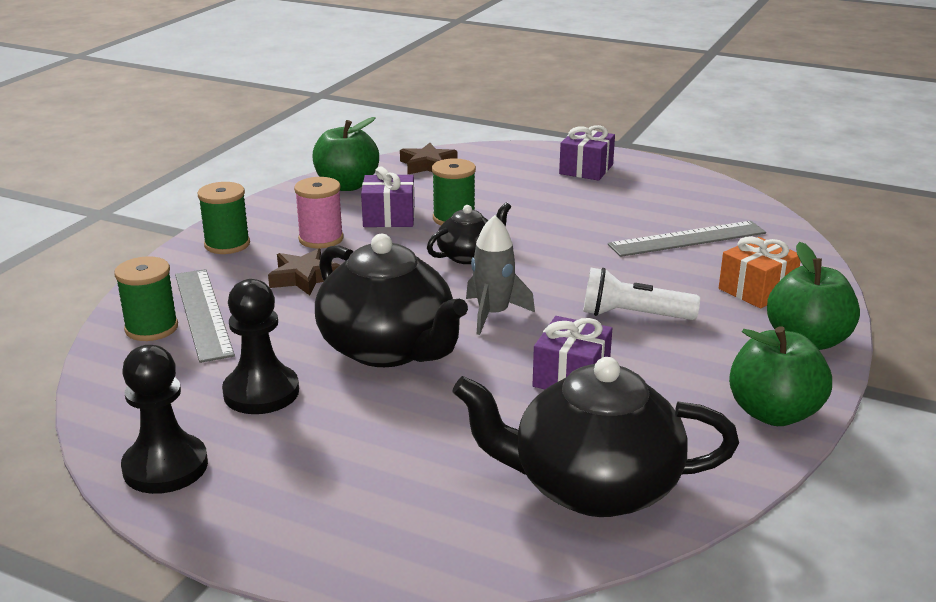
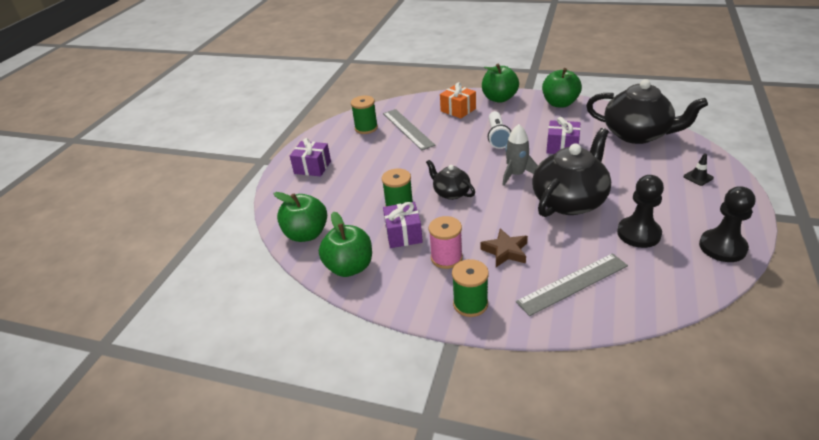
camera: 95 degrees left, 10 degrees up
(151, 328) = (604, 302): green spool -> green spool (366, 128)
(380, 517) = (698, 177): none -> black traffic cone
(428, 165) = (306, 234): brown star -> green apple
(592, 487) = (637, 134): black teapot -> black teapot turned 60 degrees counterclockwise

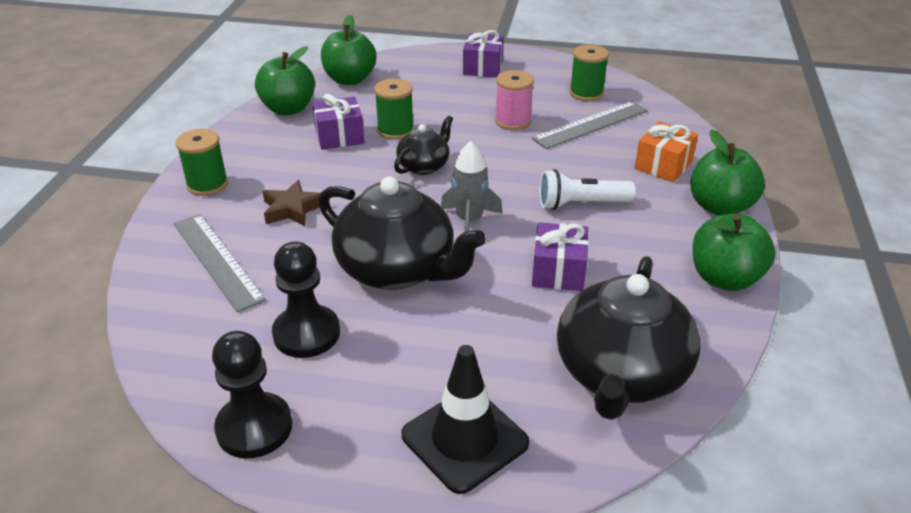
camera: 80 degrees right, 0 degrees up
(446, 258) = (290, 167): pink spool -> pink spool (513, 121)
(698, 177) = (464, 439): black traffic cone -> black traffic cone, size x2.25

